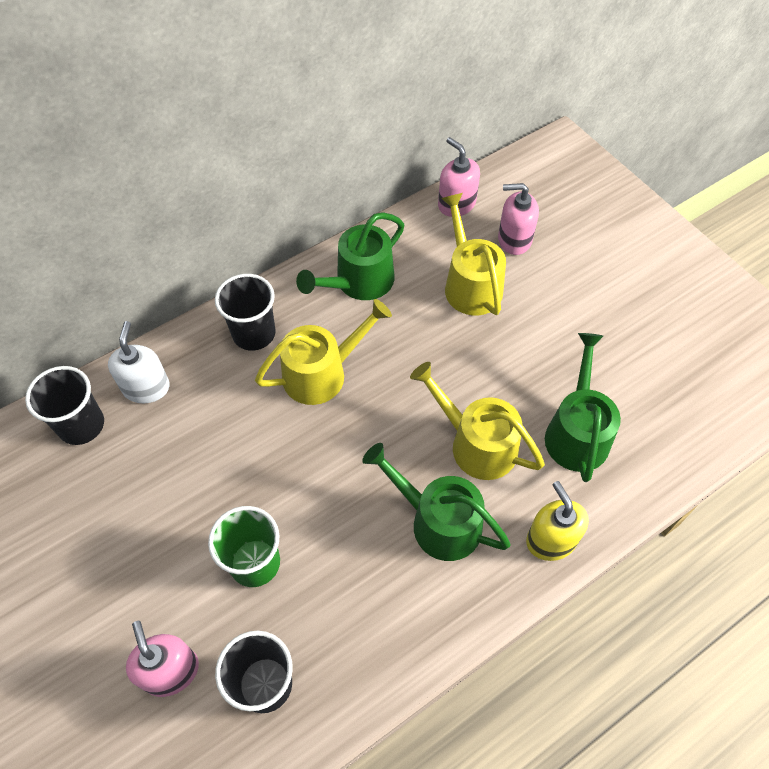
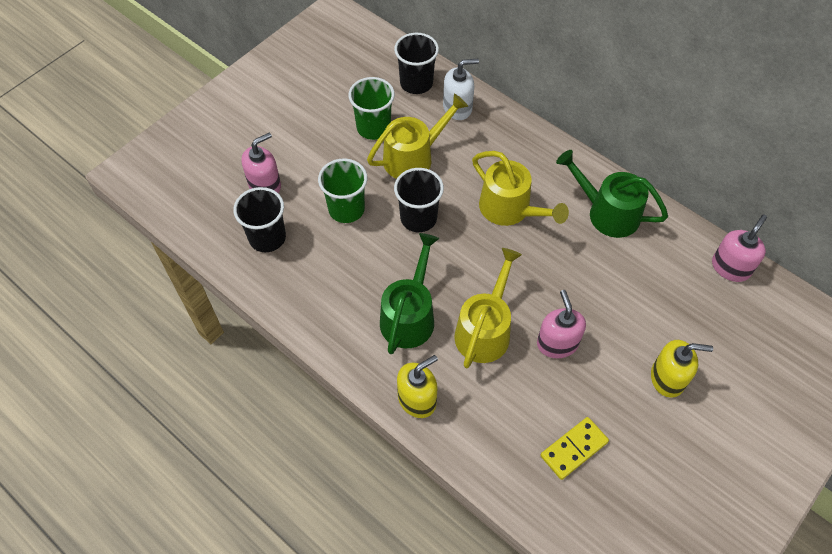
camera: 75 degrees right, 0 degrees up
(132, 497) = (373, 127): none -> green cup
(254, 334) = (528, 156): black cup -> black cup (418, 218)
(470, 284) = (643, 296): yellow watering can -> yellow watering can (413, 157)
(514, 239) = (712, 323): pink soap dispenser -> pink soap dispenser (557, 343)
(567, 294) = (667, 378): none -> yellow soap dispenser
(577, 432) = (522, 406): green watering can -> none
(631, 399) = (573, 449): none -> yellow domino

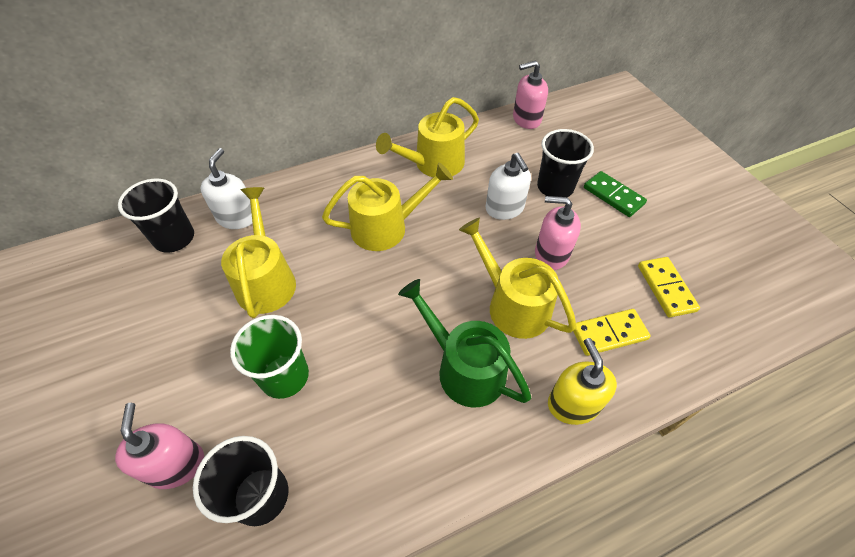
camera: 65 degrees left, 5 degrees down
(373, 127) = (196, 301): green cup -> none
(418, 218) = (346, 307): black cup -> black cup (555, 187)
(496, 411) = (609, 333): none -> yellow domino
(588, 289) = (504, 208): none -> white soap dispenser
(607, 213) = (434, 164): green watering can -> yellow watering can
(667, 378) = (613, 196): yellow soap dispenser -> green domino
(730, 267) = (526, 119): pink soap dispenser -> pink soap dispenser turned 75 degrees counterclockwise

